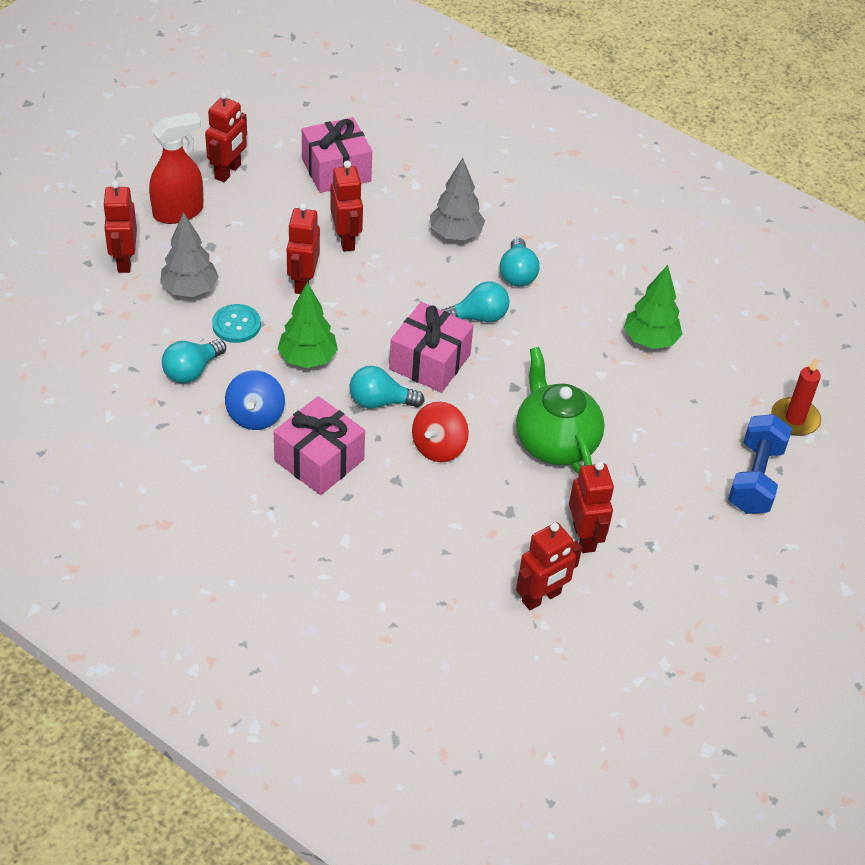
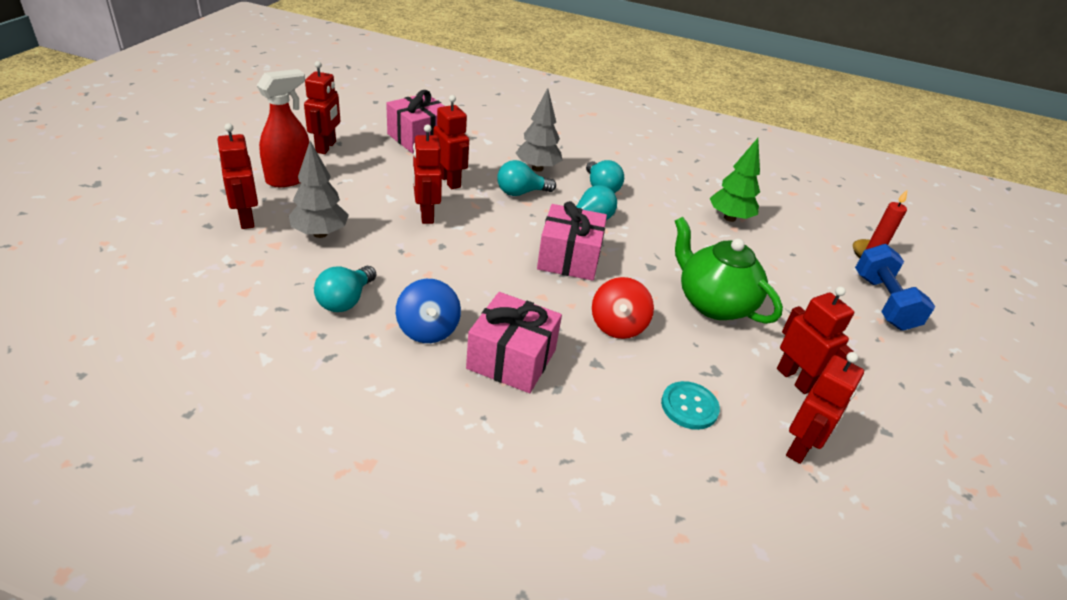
camera: 20 degrees left, 10 degrees down
(236, 325) = (377, 255): turquoise button -> turquoise button (689, 407)
(307, 359) = (458, 272): green tree -> none
(380, 401) = (543, 297): turquoise light bulb -> turquoise light bulb (521, 192)

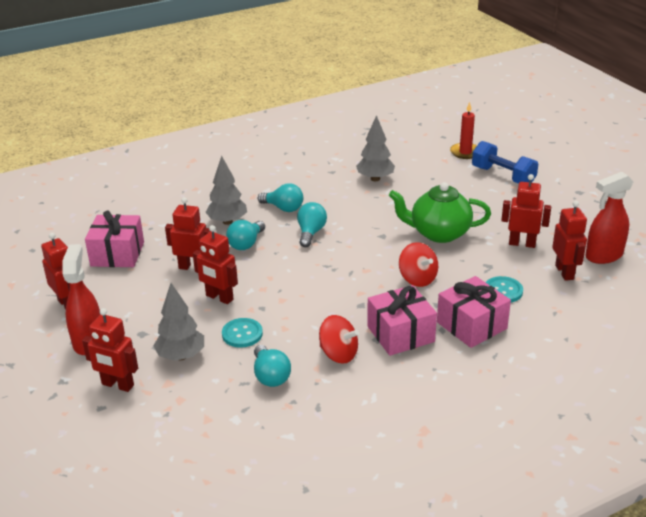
camera: 40 degrees left, 5 degrees down
(389, 253) = (242, 334): none -> turquoise button
(428, 329) = (338, 354): blue spinning top -> red spinning top
(569, 258) = (338, 262): pink gift -> pink gift (471, 325)
(729, 218) = (375, 179): green tree -> grey tree
(887, 471) = (603, 256): none -> red spray bottle

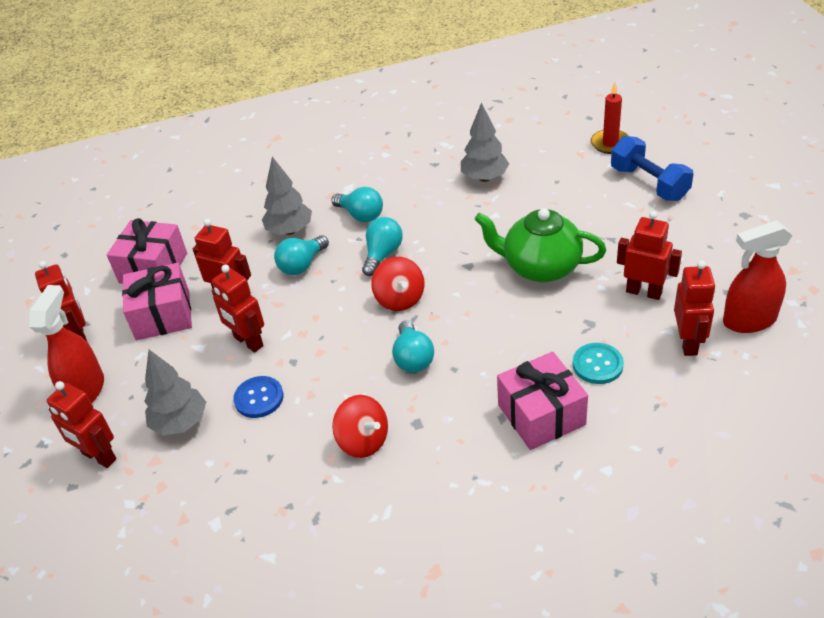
camera: 15 degrees right, 10 degrees up
(242, 334) = (259, 398): turquoise button -> blue button
(270, 376) = (273, 465): turquoise light bulb -> turquoise light bulb (413, 358)
(400, 334) = (448, 419): pink gift -> pink gift (163, 315)
(417, 279) = (493, 335): red spinning top -> red spinning top (400, 299)

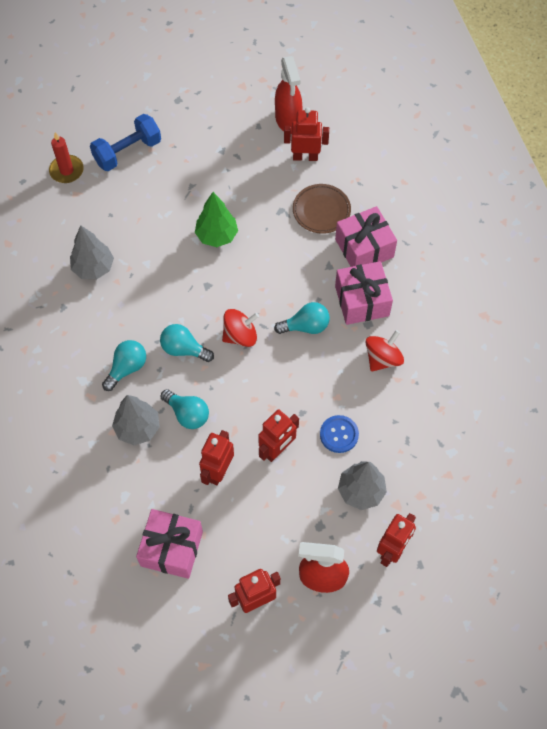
camera: 95 degrees left, 20 degrees up
(163, 315) = (237, 527): pink gift -> pink gift (362, 301)
(540, 267) = (217, 236): green teapot -> green tree
(597, 364) = (321, 211): turquoise button -> brown plate
(644, 292) = (253, 174): red robot -> none

